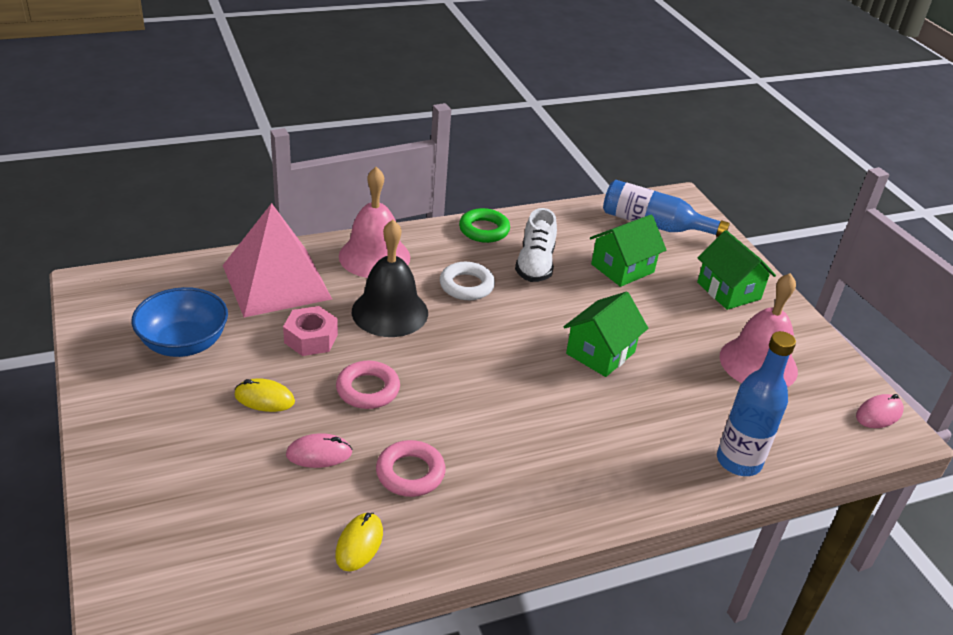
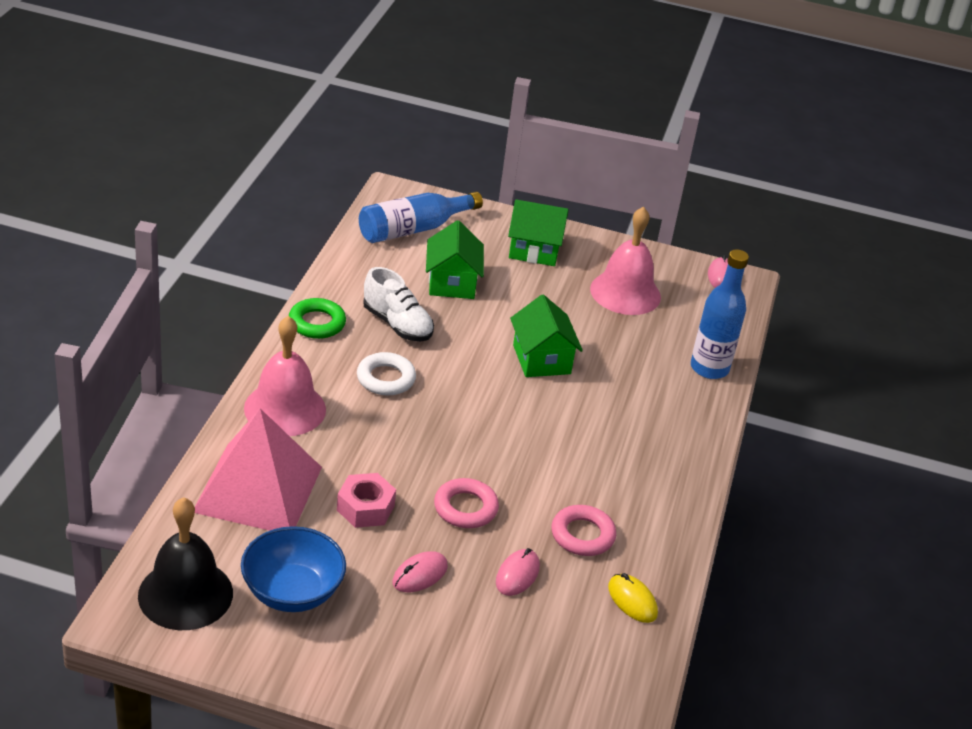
camera: 55 degrees left, 0 degrees up
(264, 398) = (420, 575): yellow mouse -> pink mouse
(390, 312) = (376, 442): black bell -> black bell (185, 594)

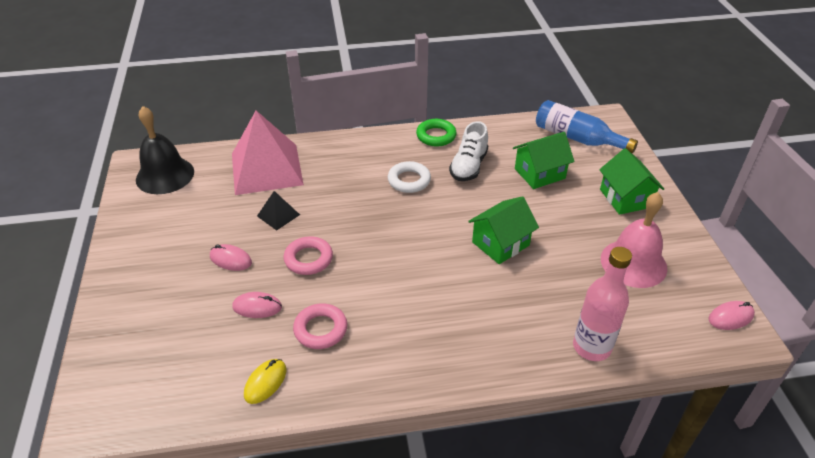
camera: 70 degrees right, 5 degrees up
(285, 408) = (345, 153): pink bell -> none
(292, 592) = (186, 212): blue bowl -> none
(365, 508) = (278, 215): pink nut -> black pyramid
(709, 368) = (591, 347): blue bottle -> pink bottle

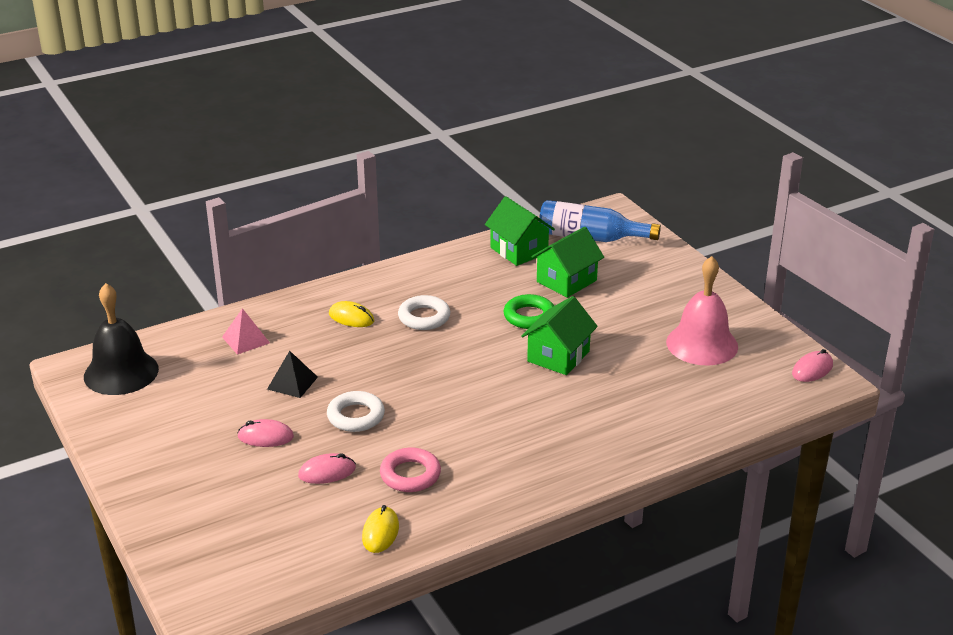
camera: 20 degrees left, 10 degrees down
(266, 168) = (246, 340): pink pyramid -> pink pyramid, size x0.43
(308, 259) = (356, 416): pink ring -> white ring
(353, 168) = (351, 318): none -> yellow mouse
(436, 136) = (429, 266): green ring -> green ring (529, 316)
(468, 166) = (484, 289): white shoe -> none
(591, 347) = (693, 424): pink bottle -> none
(625, 198) = (668, 286): green house -> green house (519, 250)

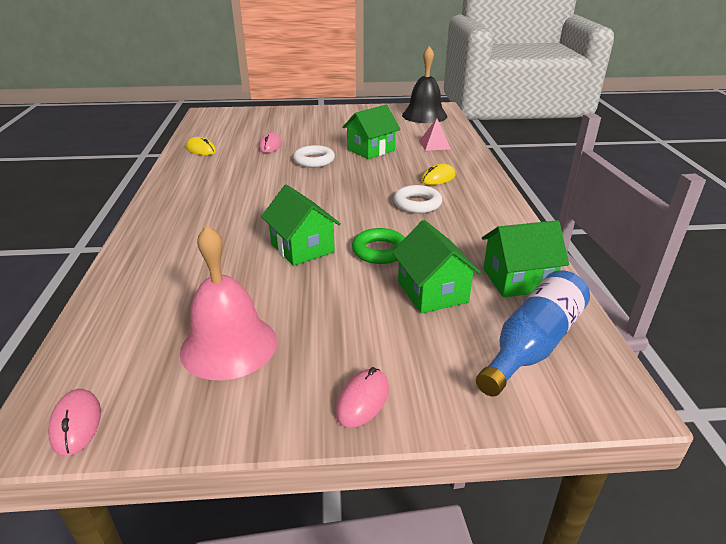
camera: 115 degrees right, 0 degrees up
(265, 437) = (323, 137): pink mouse -> pink mouse (362, 400)
(292, 383) = (371, 150): black pyramid -> green house
(410, 475) = (236, 165): pink ring -> none

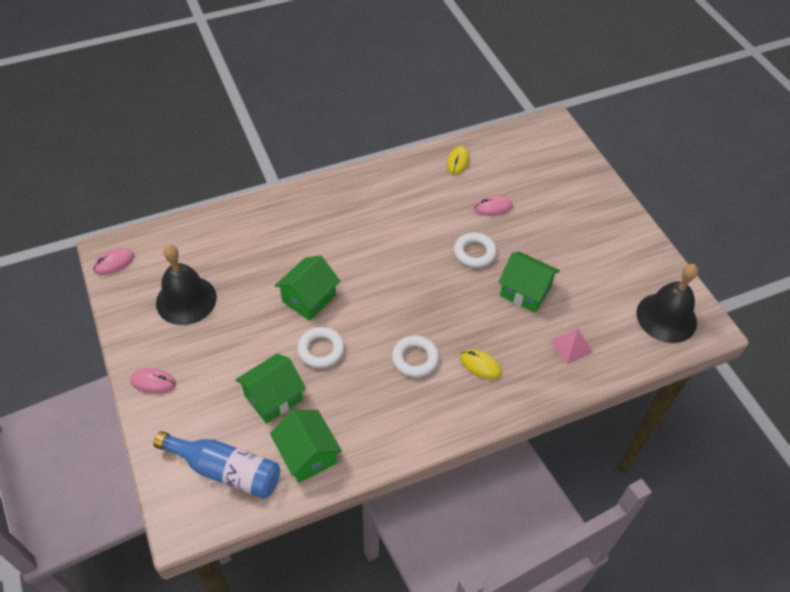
camera: 70 degrees right, 20 degrees up
(229, 345) = (186, 300): pink bell -> black bell
(380, 251) = (321, 350): green ring -> white ring

